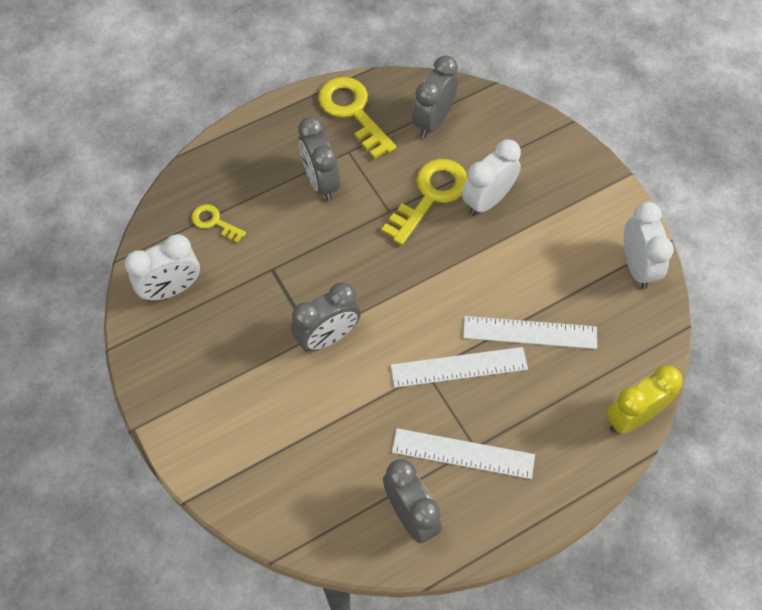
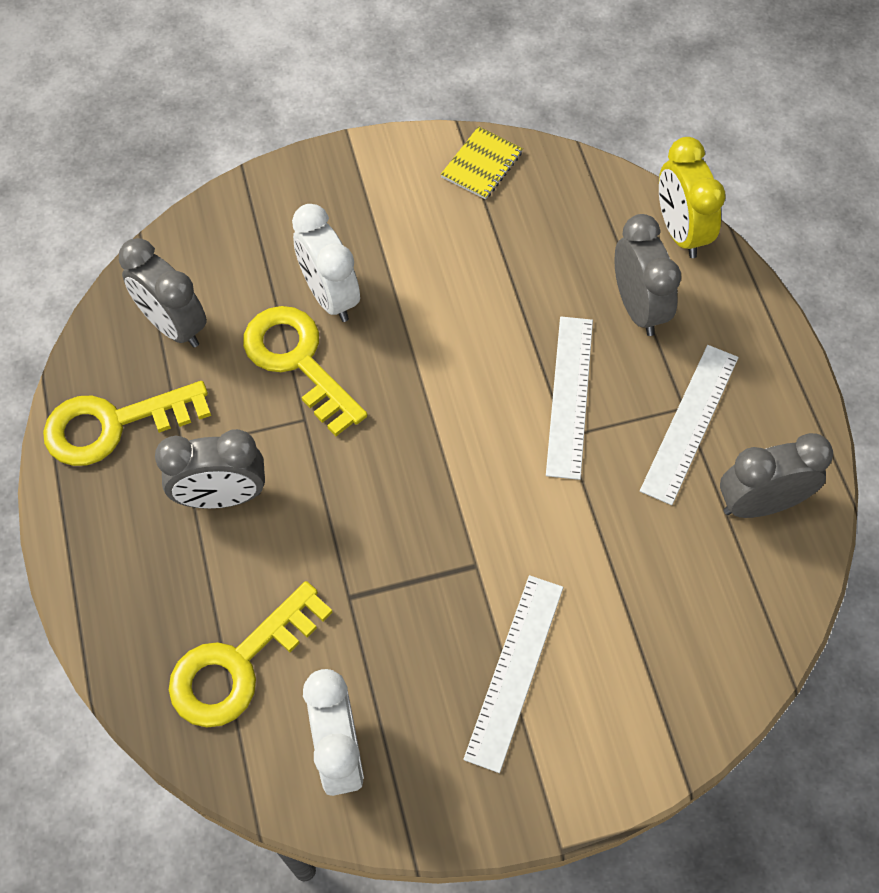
camera: 75 degrees left, 0 degrees up
(214, 222) = (239, 664): yellow key -> yellow key, size x1.88
(328, 337) = (482, 545): grey clock -> grey clock (638, 308)
(530, 332) = (541, 303): white ruler -> white ruler (514, 671)
(637, 266) = (482, 165): white clock -> yellow notebook

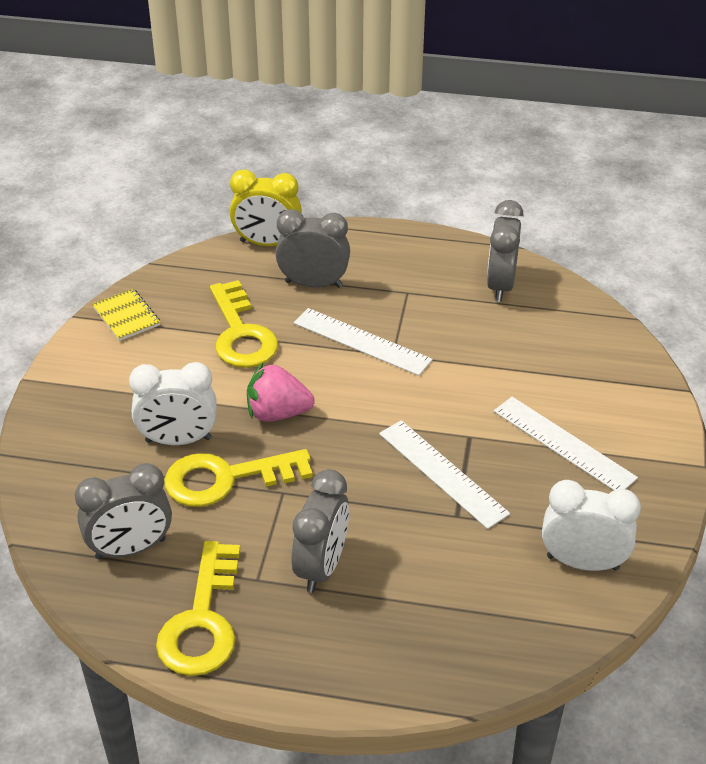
camera: 65 degrees left, 20 degrees down
(239, 664) = (480, 602): yellow key -> yellow key (241, 334)
(413, 365) = (277, 413): none -> pink strawberry
(690, 423) = (421, 293): white ruler -> white ruler (442, 473)

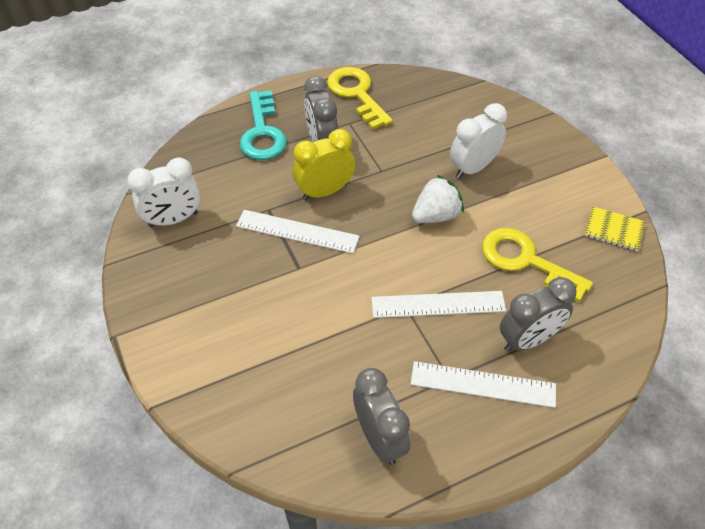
camera: 145 degrees right, 10 degrees up
(131, 549) = (427, 105): grey clock -> none
(226, 478) = (421, 161): yellow key -> none
(267, 243) = (611, 362): yellow clock -> yellow clock (324, 191)
(277, 413) = (436, 215): pink strawberry -> white strawberry
(386, 630) = (262, 132): none -> turquoise key
(563, 444) = (229, 297): white ruler -> white ruler (483, 384)

